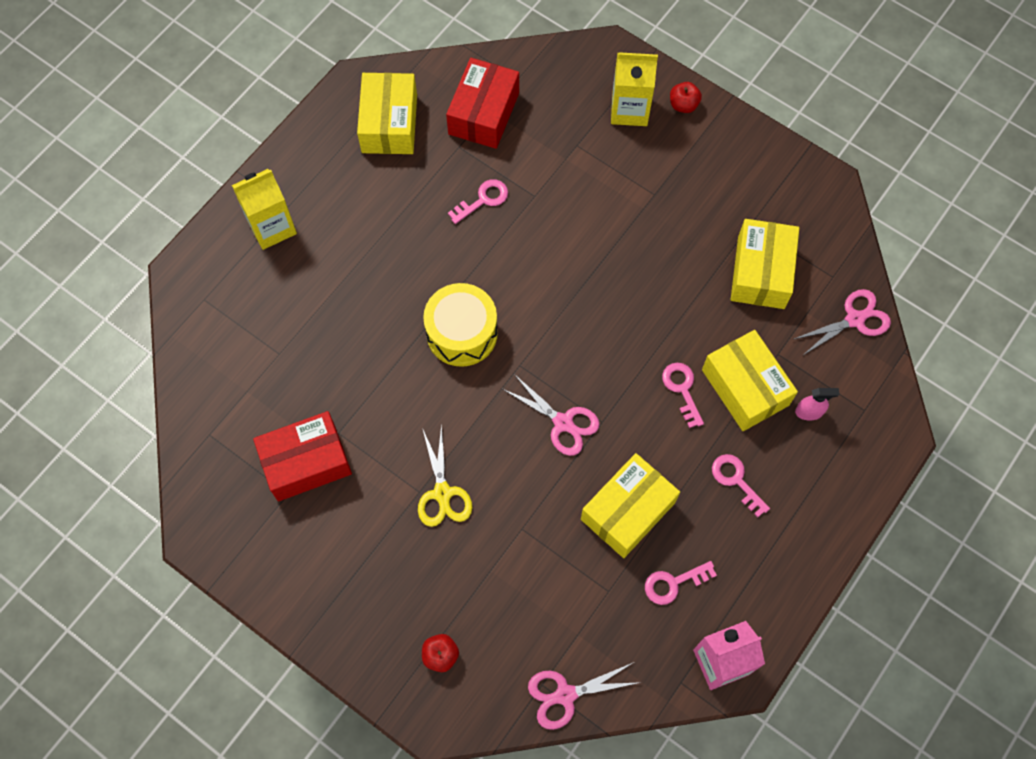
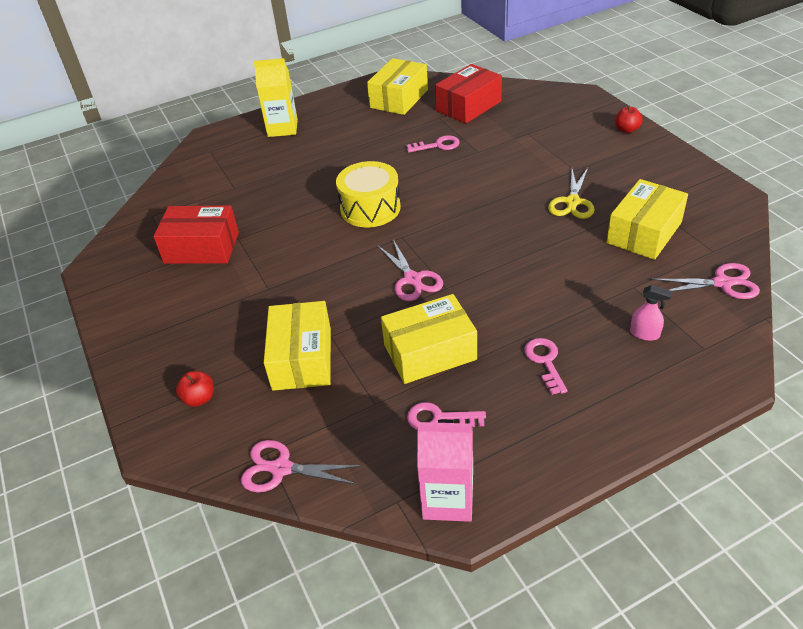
camera: 30 degrees right, 25 degrees down
(442, 493) = (285, 294): yellow scissors -> yellow scissors (572, 202)
(629, 110) = (581, 124): yellow carton -> none
(682, 389) = (529, 286): pink key -> none
(745, 387) = (589, 300): yellow box -> yellow box (302, 358)

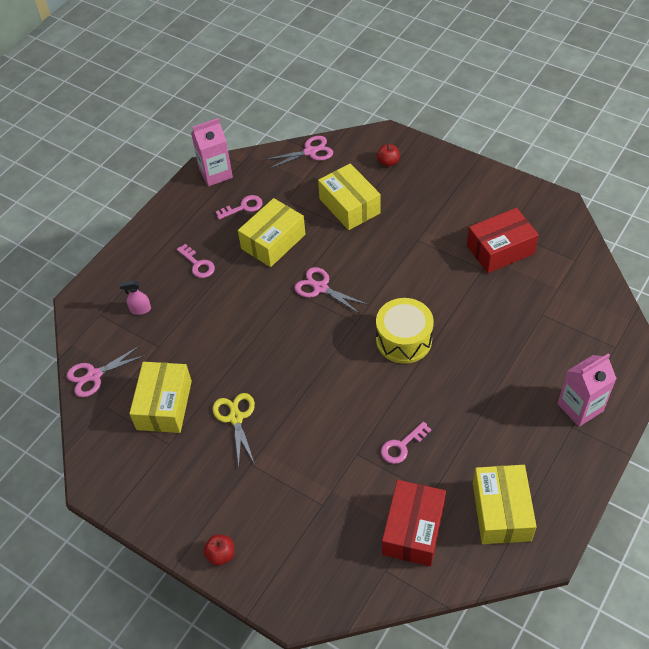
camera: 150 degrees right, 10 degrees up
(282, 128) = (580, 407): yellow carton -> pink carton

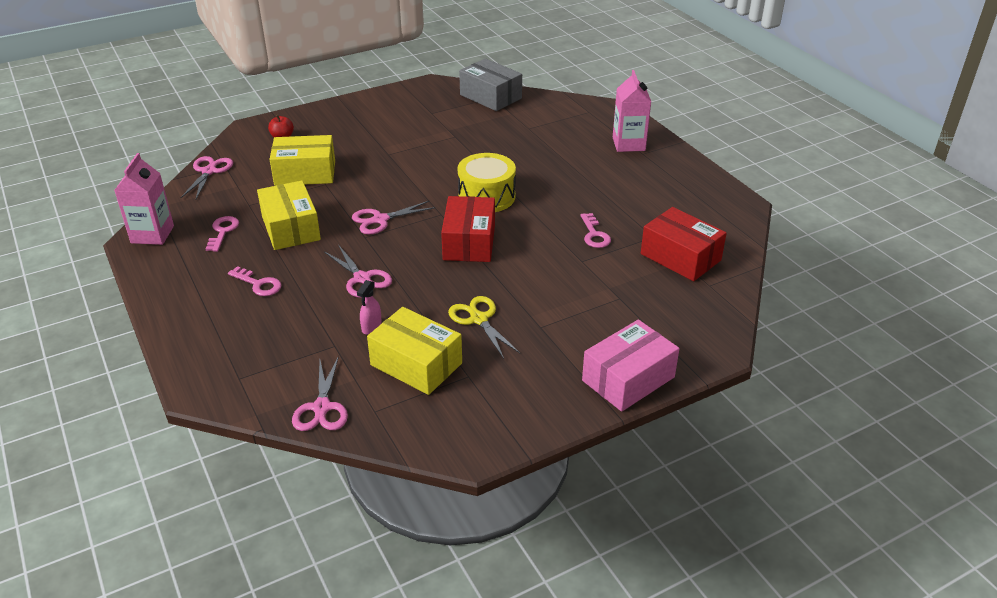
camera: 65 degrees left, 15 degrees down
(140, 309) = (270, 343): pink spray bottle -> pink spray bottle (371, 327)
(198, 264) = (258, 284): pink key -> pink key turned 45 degrees clockwise
(221, 554) = (628, 379): red apple -> pink box
(236, 418) = (479, 319): yellow scissors -> yellow scissors turned 45 degrees clockwise
(240, 319) = (362, 278): none -> pink scissors
(500, 249) = (445, 122): red box -> red box (469, 242)
(501, 511) = (694, 210): yellow box -> none
(575, 257) = (490, 96): none -> grey box

